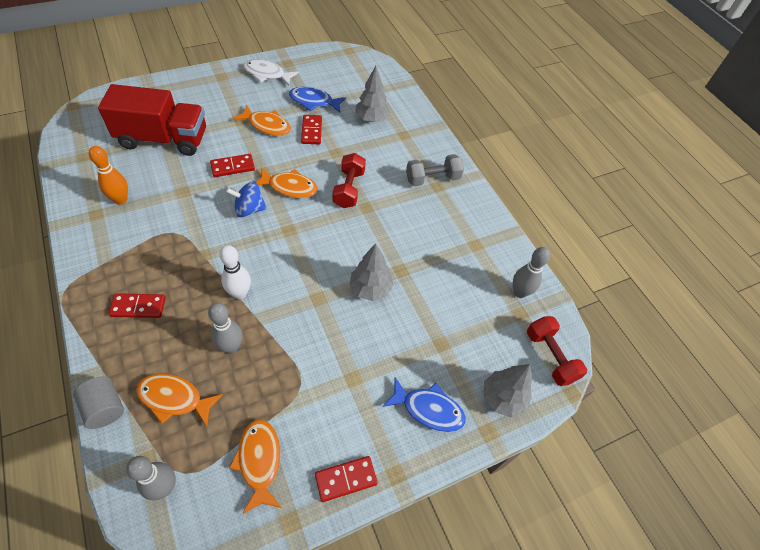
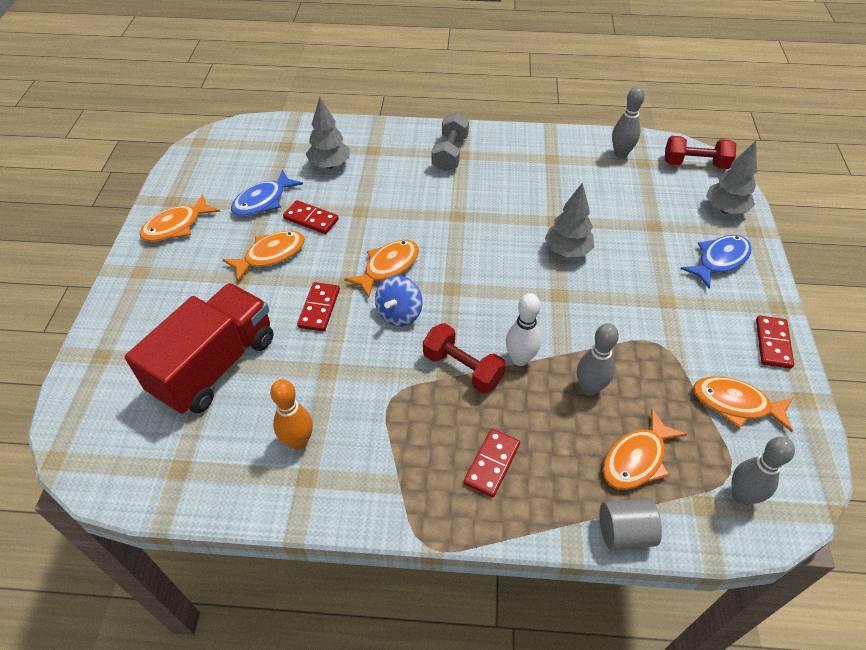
camera: 55 degrees left, 5 degrees down
(267, 74) = (176, 226): white fish -> orange fish
(349, 189) = (423, 220): red dumbbell -> red dumbbell (462, 368)

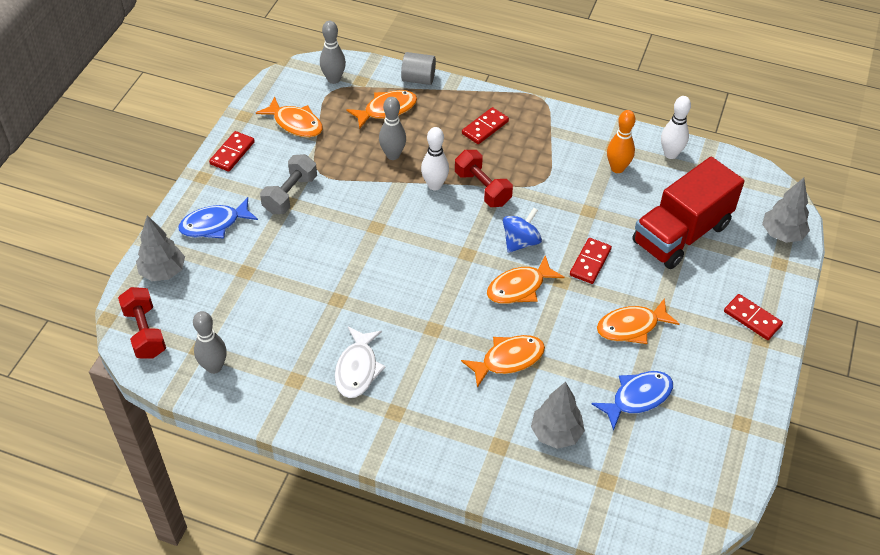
camera: 165 degrees left, 0 degrees up
(176, 226) = (731, 385): orange fish -> orange fish (508, 359)
(224, 485) = (670, 154): none -> white bowling pin
(311, 219) = (587, 360): red domino -> red domino (752, 318)
(450, 153) = (409, 416): grey dumbbell -> grey dumbbell (290, 194)
(507, 174) = (357, 369): none -> white fish
(567, 251) = (345, 265): grey tree -> grey tree (782, 234)
(695, 164) = (145, 332): red dumbbell -> red dumbbell turned 45 degrees clockwise

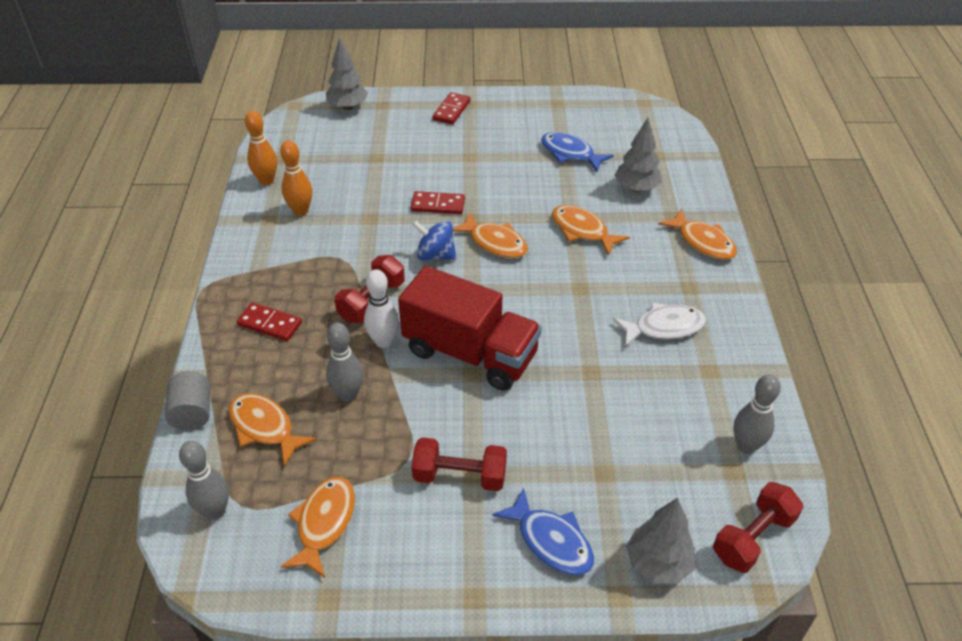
camera: 110 degrees left, 5 degrees down
(232, 153) = (412, 579): red domino -> none
(290, 194) = (460, 476): grey dumbbell -> red dumbbell
(631, 327) = (499, 168): orange fish -> orange fish (703, 242)
(670, 154) = (266, 181): white bowling pin -> orange bowling pin
(681, 234) = (374, 158): red truck -> red truck (470, 353)

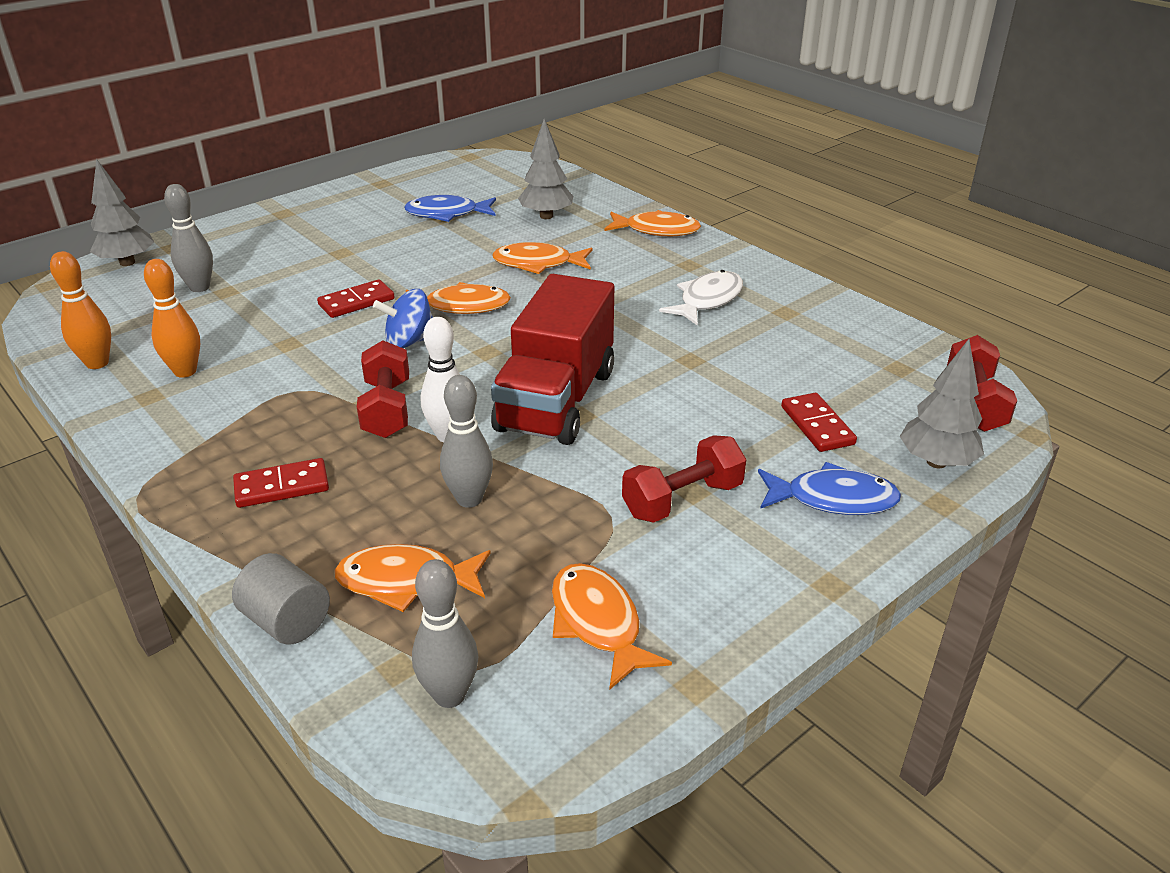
camera: 40 degrees left, 10 degrees down
(451, 110) = (268, 224): red domino -> red domino (817, 425)
(470, 353) = (556, 400): red truck -> red truck turned 120 degrees clockwise
(746, 446) = (883, 347): grey bowling pin -> grey bowling pin (199, 287)

